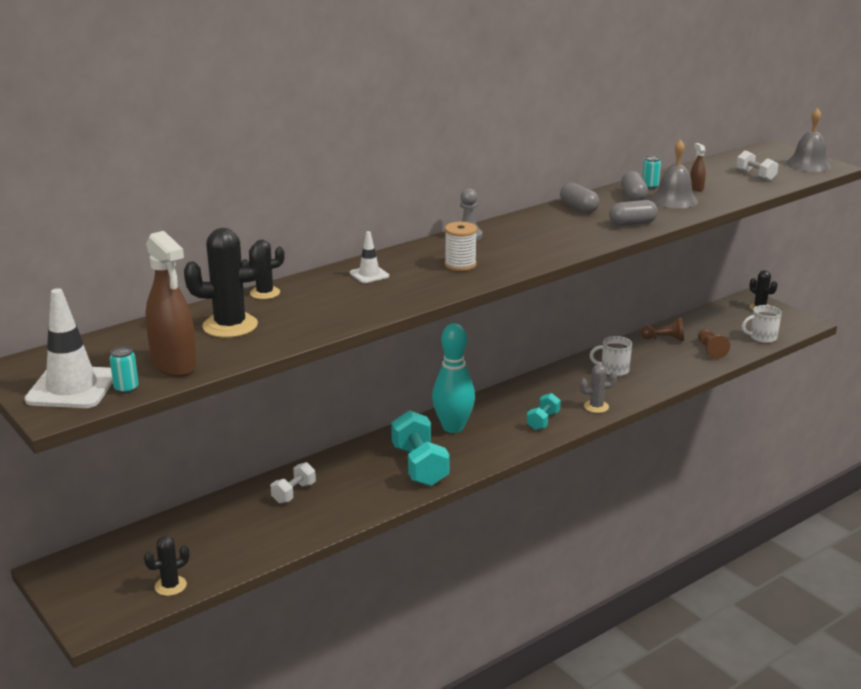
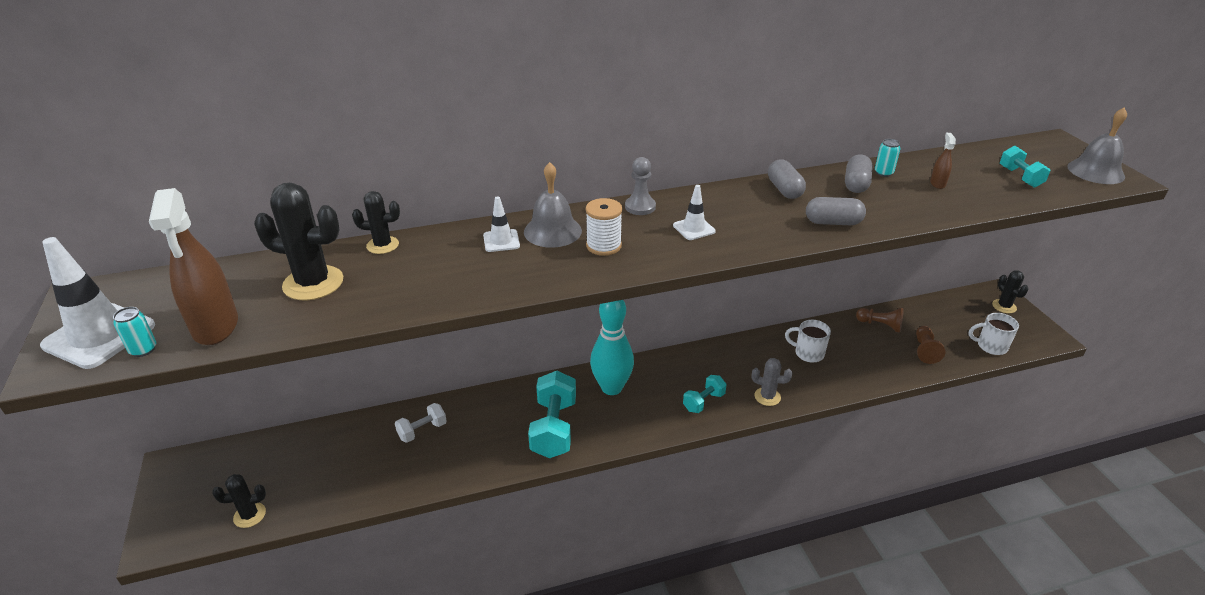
camera: 20 degrees right, 10 degrees up
(525, 243) = (694, 228): none -> white traffic cone
(674, 199) = (902, 196): grey bell -> grey bell (552, 231)
(755, 175) = (1020, 177): white dumbbell -> turquoise dumbbell

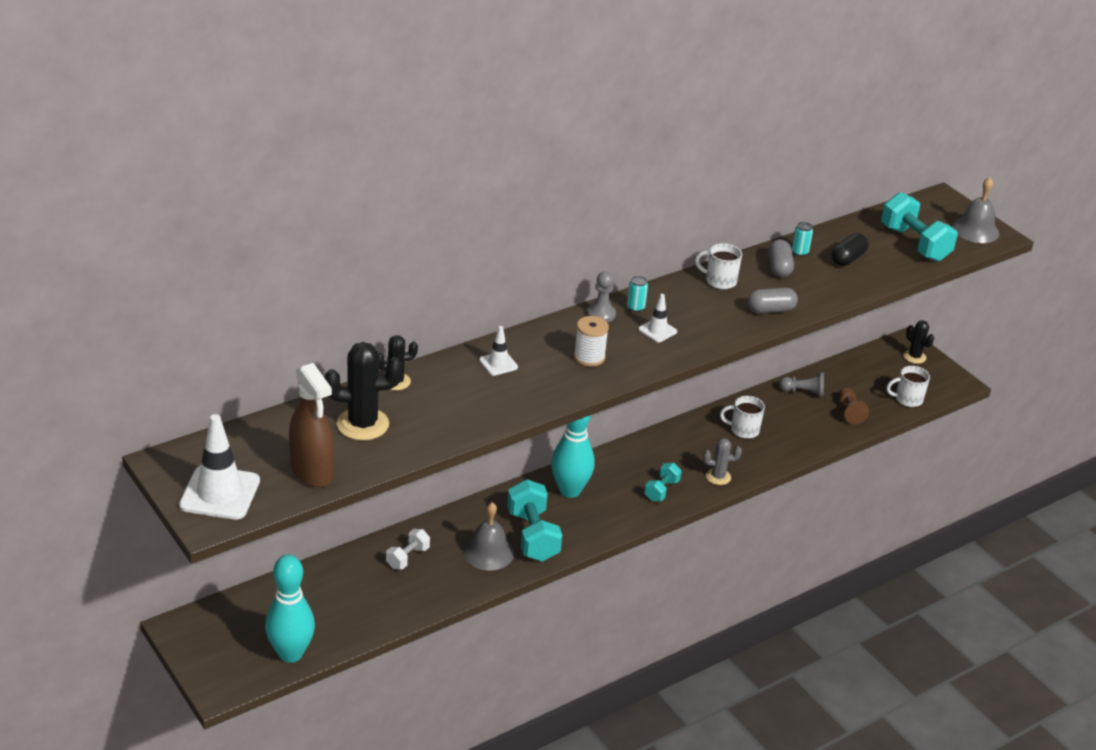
camera: 20 degrees left, 0 degrees up
(143, 350) = (269, 498): turquoise can -> turquoise can (635, 307)
(249, 515) = (290, 654): black cactus -> turquoise bowling pin
(552, 231) = (537, 348): grey bell -> grey bell (488, 552)
(784, 190) = (719, 281): grey capsule -> white mug
(880, 325) = (804, 392): brown pawn -> grey pawn
(937, 183) = (847, 259): brown spray bottle -> black capsule
(1020, 177) = (914, 243): turquoise dumbbell -> turquoise dumbbell, size x1.80

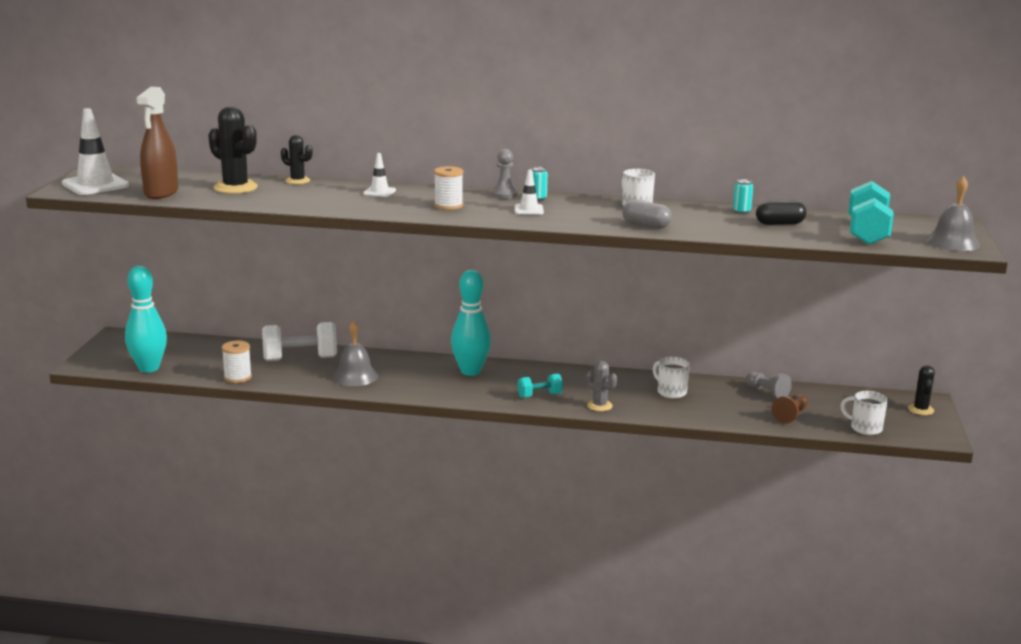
camera: 45 degrees right, 15 degrees down
(392, 615) = (237, 377): none -> white spool
(407, 557) = (300, 359): white dumbbell -> white dumbbell, size x1.80
(532, 536) = (400, 380): turquoise dumbbell -> none
(779, 267) = (704, 213): grey capsule -> none

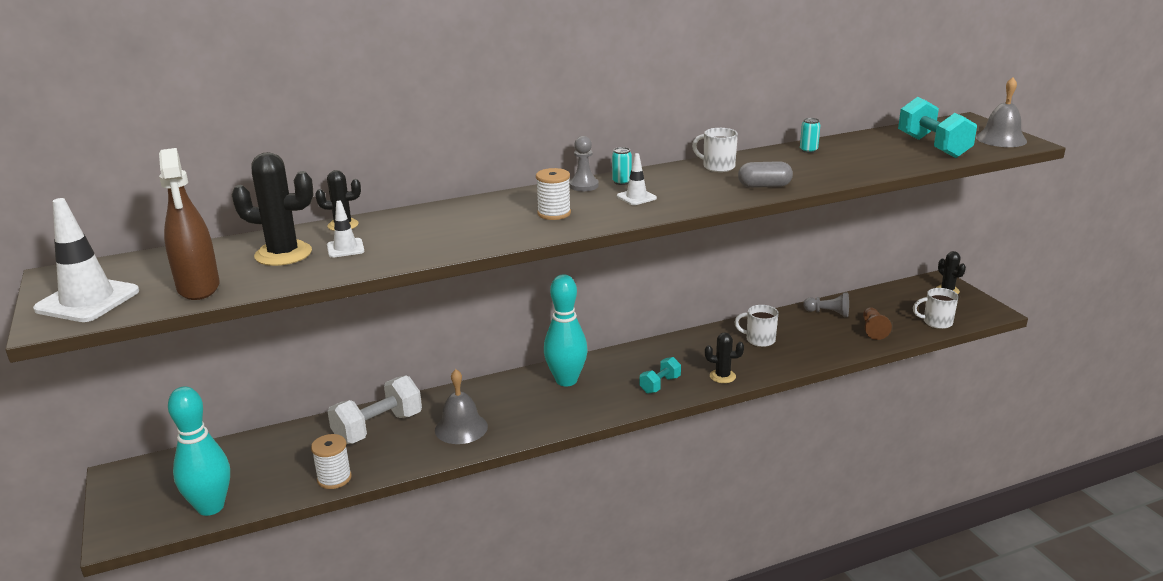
camera: 30 degrees left, 5 degrees up
(379, 192) = (456, 216): white traffic cone -> white traffic cone (345, 248)
(599, 406) = (722, 376): grey cactus -> black cactus
(779, 224) = (858, 155): black capsule -> none

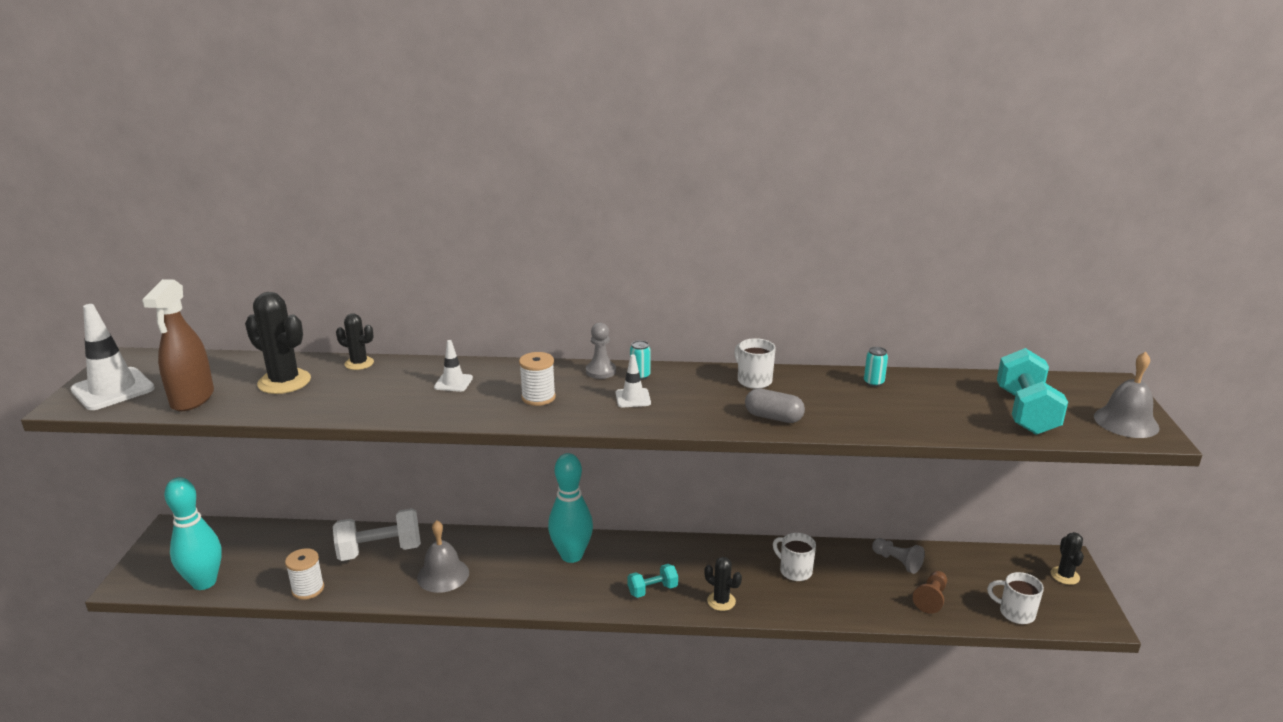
camera: 25 degrees right, 0 degrees up
(345, 248) = (334, 389): white traffic cone -> white traffic cone (453, 383)

